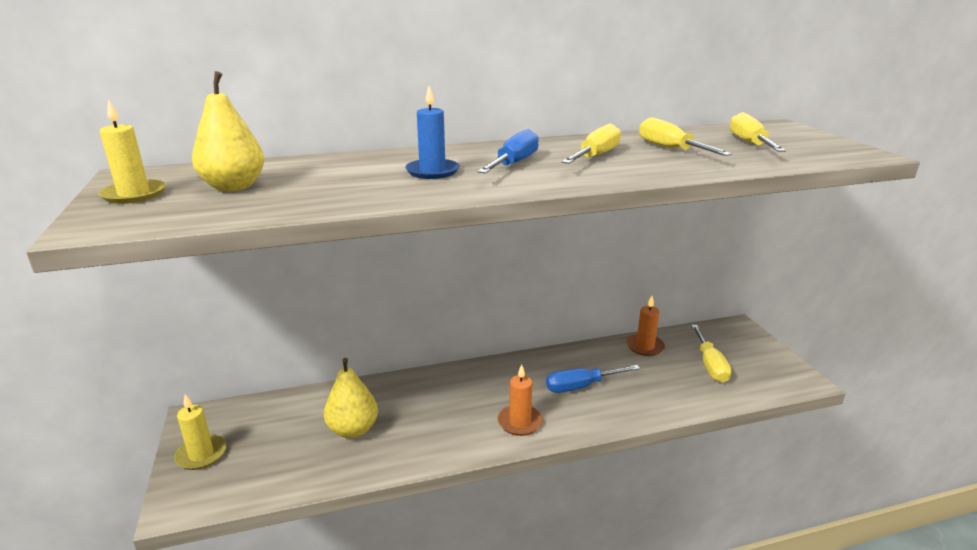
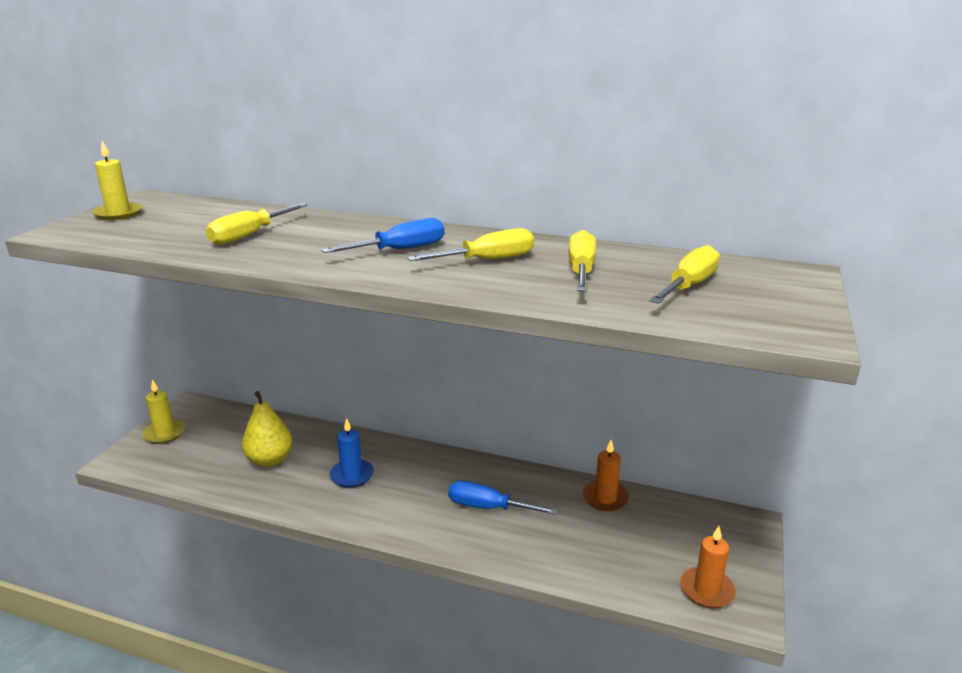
camera: 35 degrees right, 0 degrees up
(234, 187) = (177, 222): yellow pear -> none
(432, 171) = (323, 241): blue candle -> blue candle (352, 475)
(520, 422) = (394, 513): orange candle -> orange candle (707, 590)
(710, 365) = (652, 547): yellow screwdriver -> yellow screwdriver (249, 235)

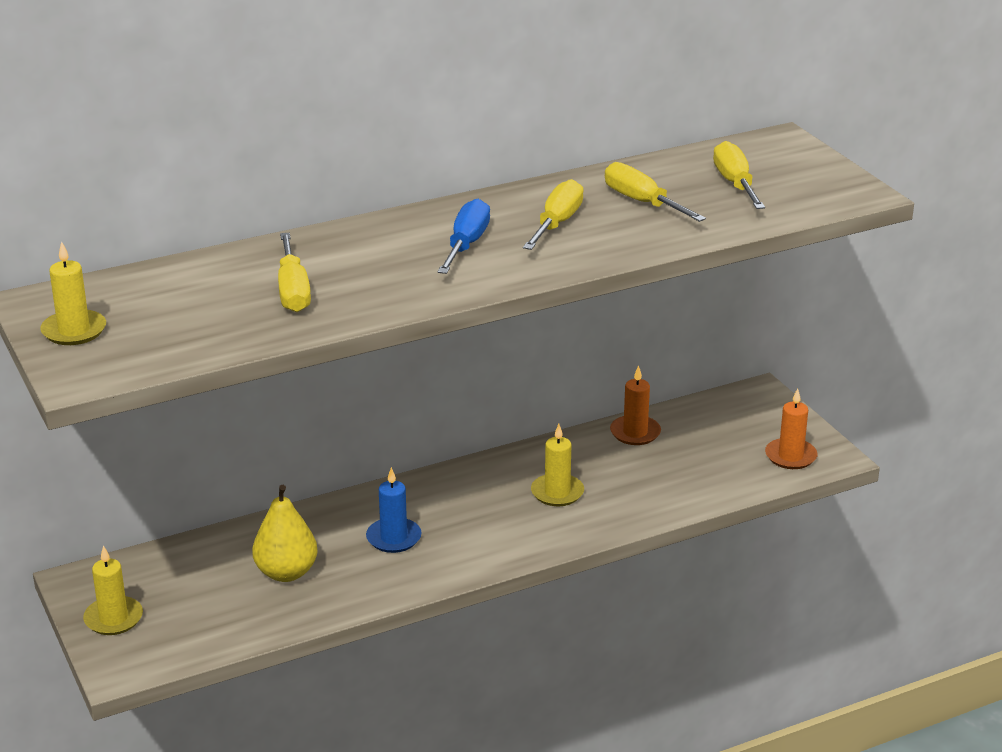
camera: 45 degrees left, 5 degrees up
(488, 507) = (557, 492): blue screwdriver -> yellow candle

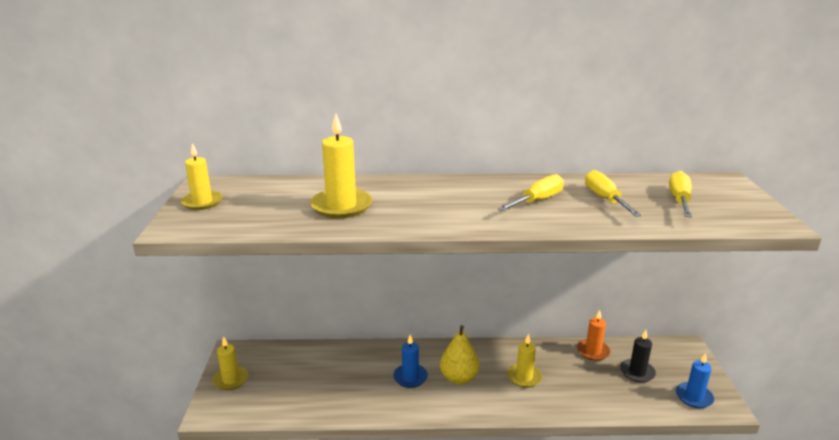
camera: 25 degrees right, 5 degrees down
(286, 573) = (337, 381): yellow pear -> yellow pear (459, 378)
(293, 290) = (341, 206): yellow screwdriver -> yellow candle
(466, 245) = (469, 201): blue screwdriver -> none
(706, 445) = (637, 372): none -> black candle
(790, 456) = (694, 397): orange candle -> blue candle

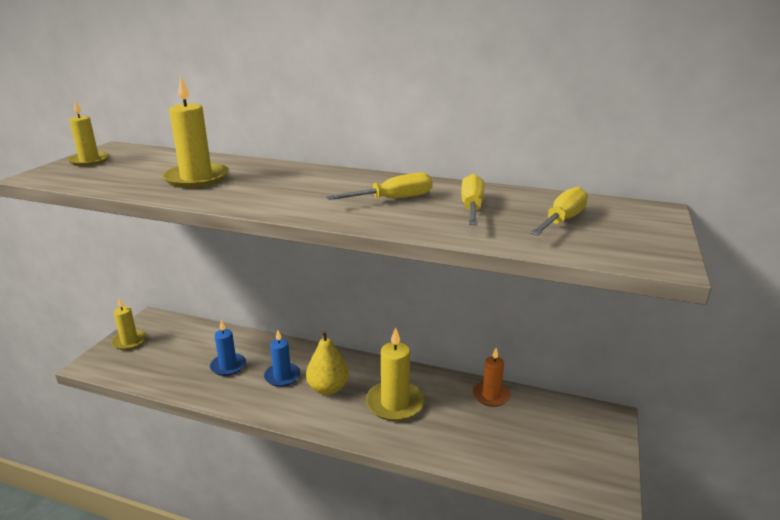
camera: 20 degrees right, 0 degrees up
(524, 377) = (395, 403): yellow candle -> yellow candle, size x1.52
(637, 372) = (526, 429): black candle -> none
(694, 397) = (576, 474): blue candle -> blue candle (228, 366)

